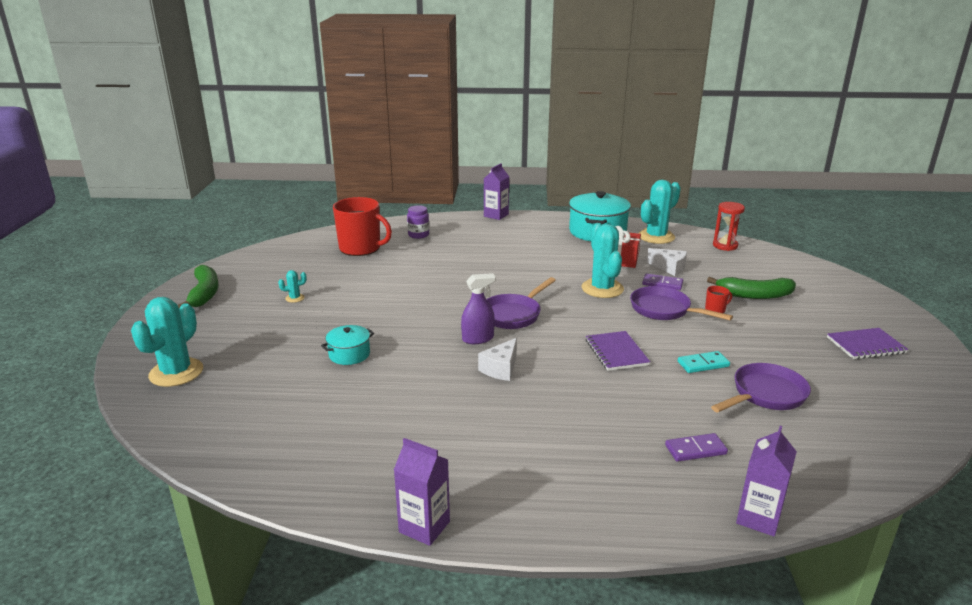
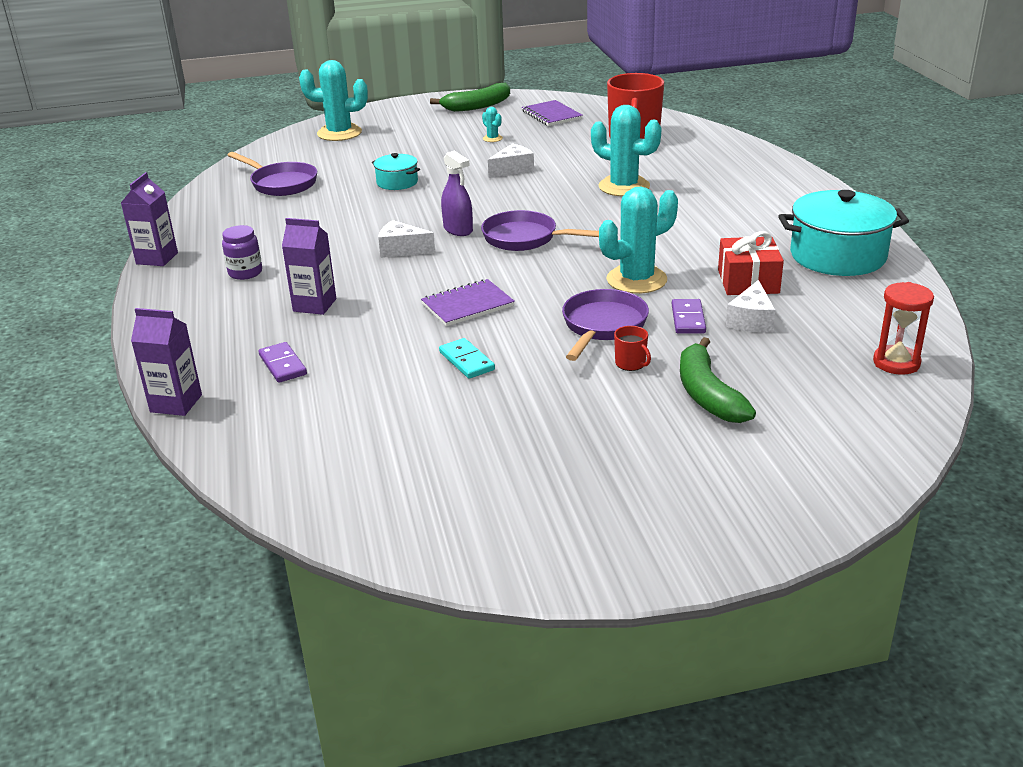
camera: 75 degrees right, 5 degrees up
(375, 300) = (512, 170): none -> white cheese
(418, 235) = (701, 156): purple jar -> purple jar (245, 273)
(496, 215) = (820, 184): purple carton -> purple carton (314, 305)
(656, 237) = (869, 301): turquoise cactus -> turquoise cactus (624, 187)
(765, 395) = (410, 406): purple pan -> purple pan (281, 183)
(865, 345) = (594, 494): purple notebook -> purple notebook (551, 115)

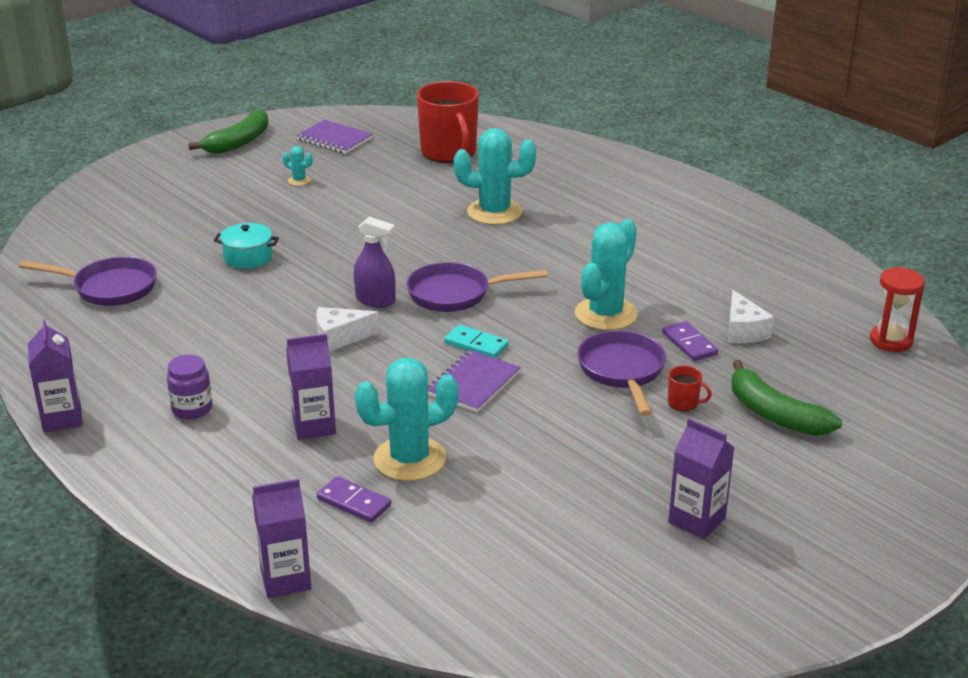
camera: 30 degrees left, 0 degrees up
(339, 133) = (110, 207): turquoise cactus -> turquoise cactus (409, 459)
(467, 361) = (534, 443): turquoise domino -> turquoise domino (476, 344)
(512, 170) = (360, 215): white cheese -> none
(539, 458) = (697, 520): none -> purple carton
(748, 281) = (704, 291): red gift -> none
(837, 256) = (754, 246): turquoise pot -> none

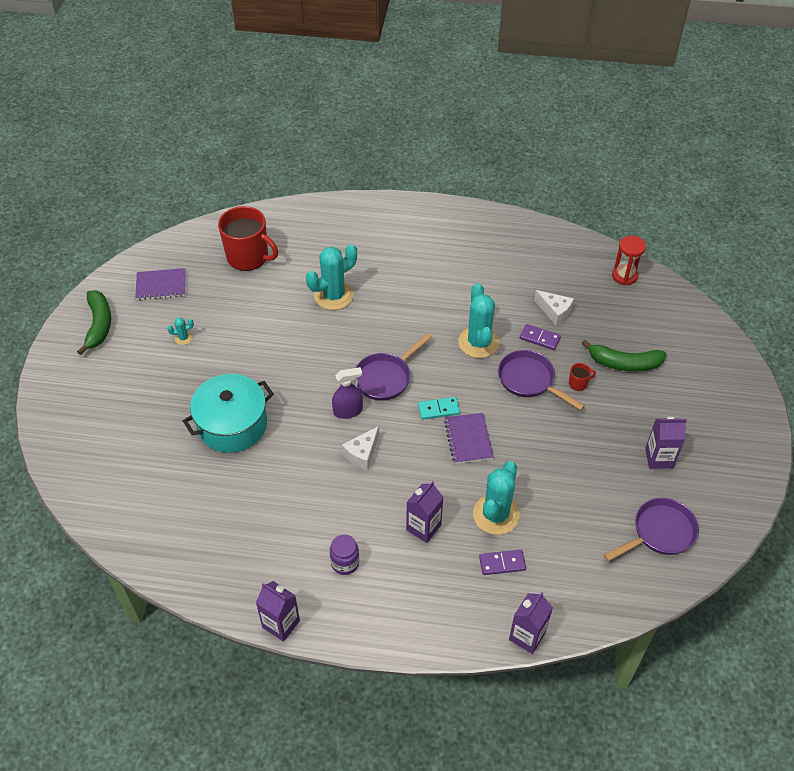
camera: 40 degrees left, 20 degrees up
(109, 288) = (177, 506): purple pan -> purple pan (659, 532)
(248, 257) = (232, 425): turquoise pot -> turquoise pot, size x1.92

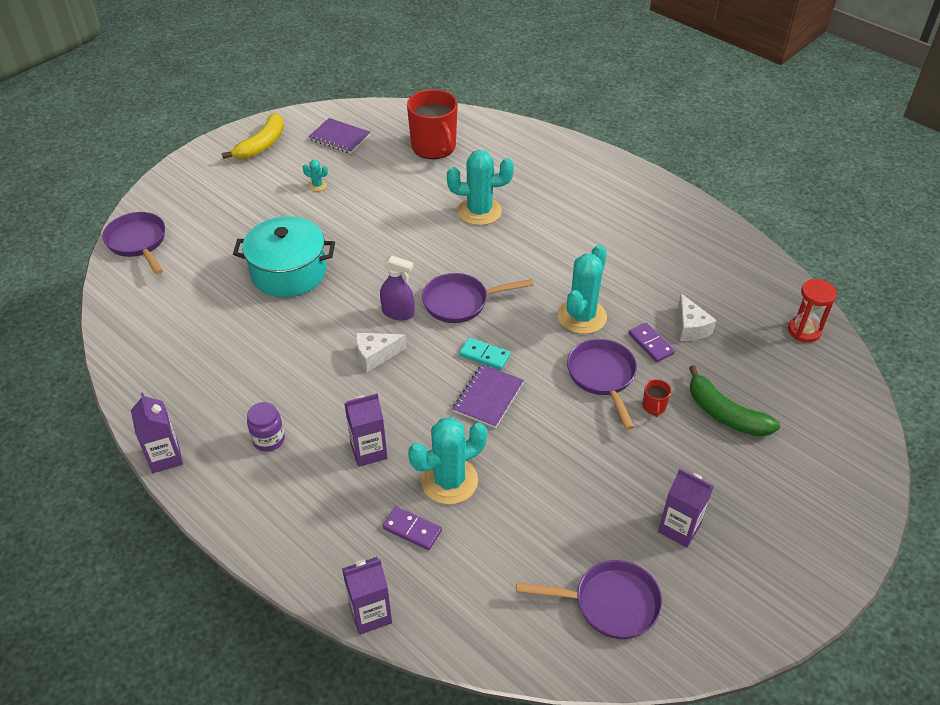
camera: 35 degrees right, 5 degrees down
(77, 468) = (138, 243): none -> purple pan
(99, 325) = (262, 145): green banana -> yellow banana
(578, 383) = (654, 407): red mug -> red mug turned 75 degrees clockwise

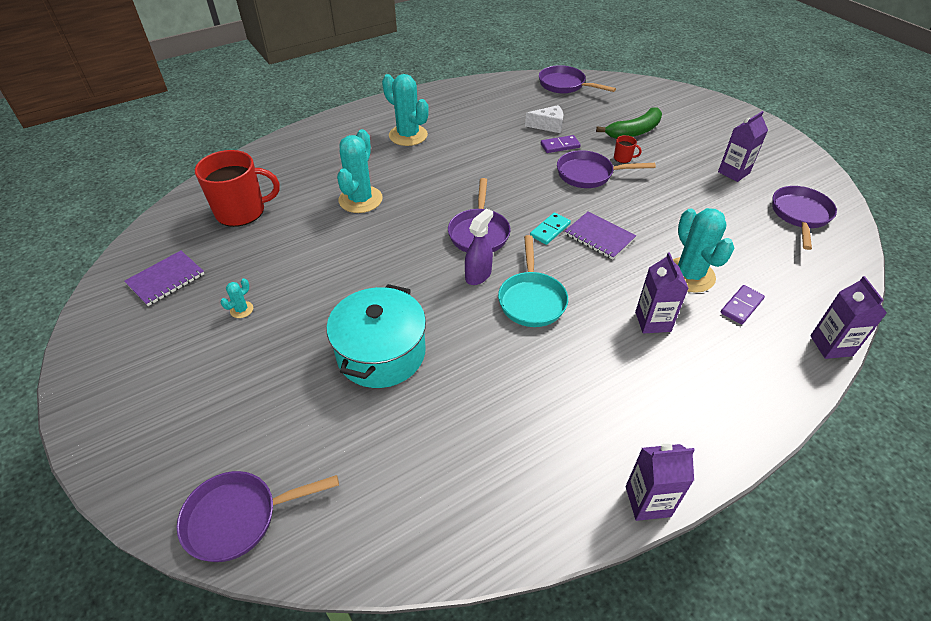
camera: 75 degrees left, 0 degrees up
(262, 145) = (121, 353): yellow banana -> none
(268, 439) = (631, 398): purple jar -> none
(375, 355) = (531, 299): white cheese -> turquoise pan
(582, 316) = (520, 170): turquoise cactus -> turquoise cactus (408, 135)
(804, 331) = (565, 85): red hourglass -> purple pan

